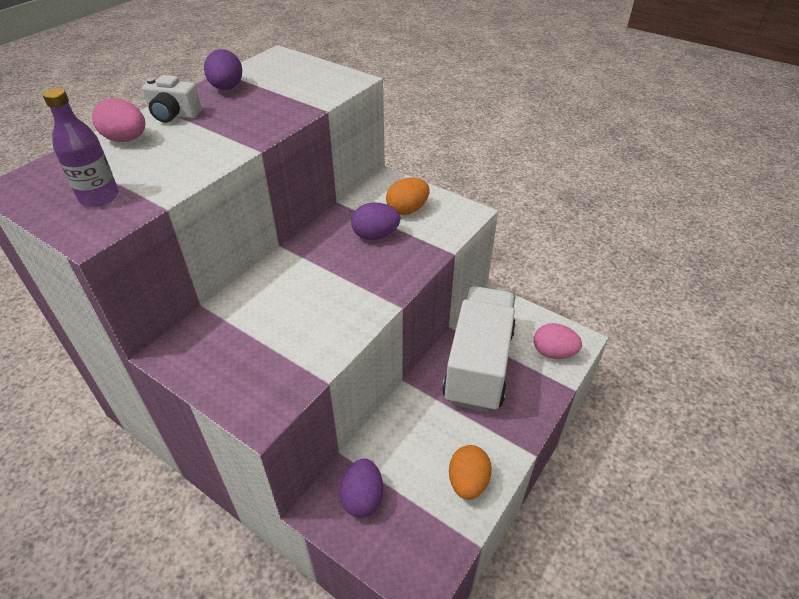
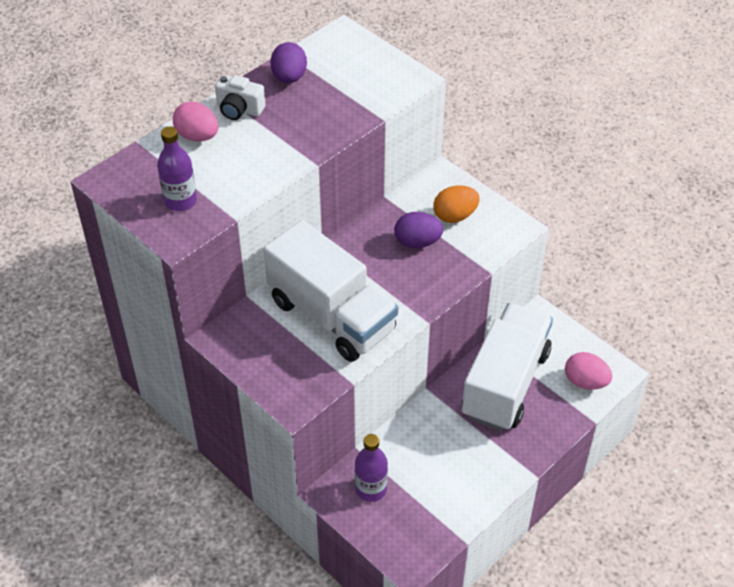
camera: 10 degrees right, 5 degrees up
(295, 313) = (331, 316): none -> white truck
(362, 498) = (371, 489): purple egg -> purple bottle
(468, 482) = (468, 490): orange egg -> none

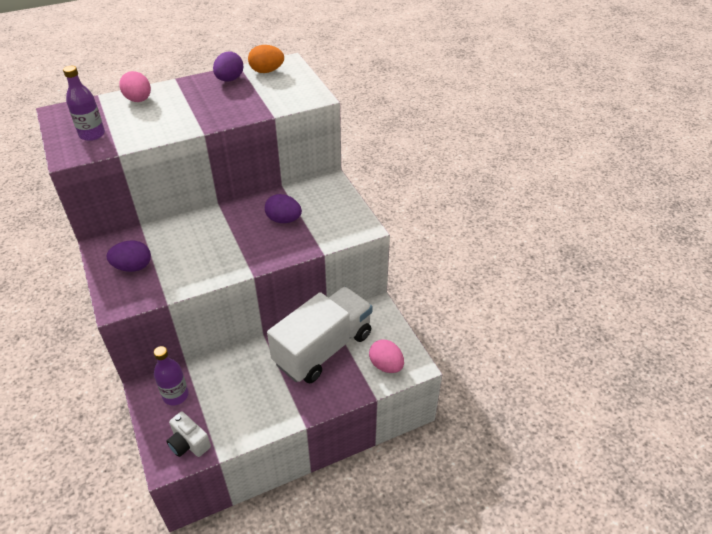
camera: 20 degrees right, 5 degrees down
(239, 109) = (180, 91): white camera -> white camera (189, 443)
(280, 352) = (133, 267): none -> purple egg
(331, 316) = (187, 253): white truck -> none
(455, 216) = (323, 209): orange egg -> orange egg (267, 71)

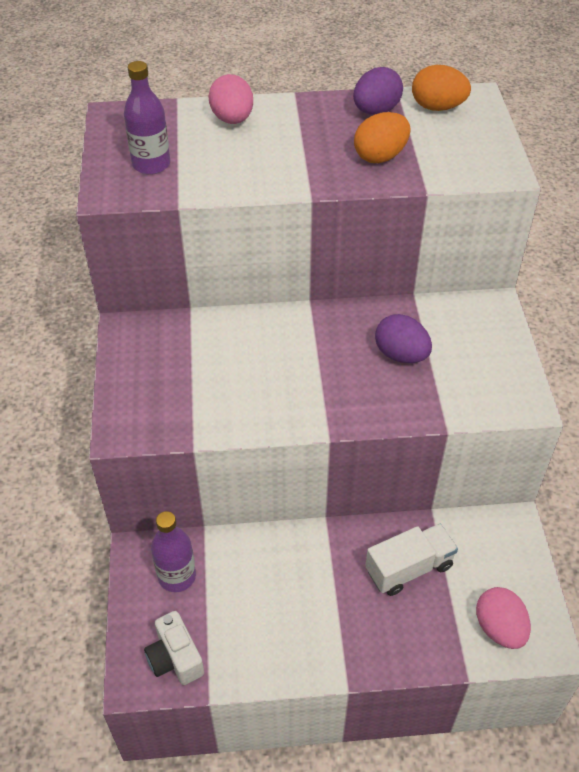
camera: 20 degrees right, 5 degrees up
(133, 267) = (162, 375): purple egg -> none
(240, 103) = (380, 156): none -> orange egg
(323, 348) = (409, 568): white truck -> white truck, size x0.53

